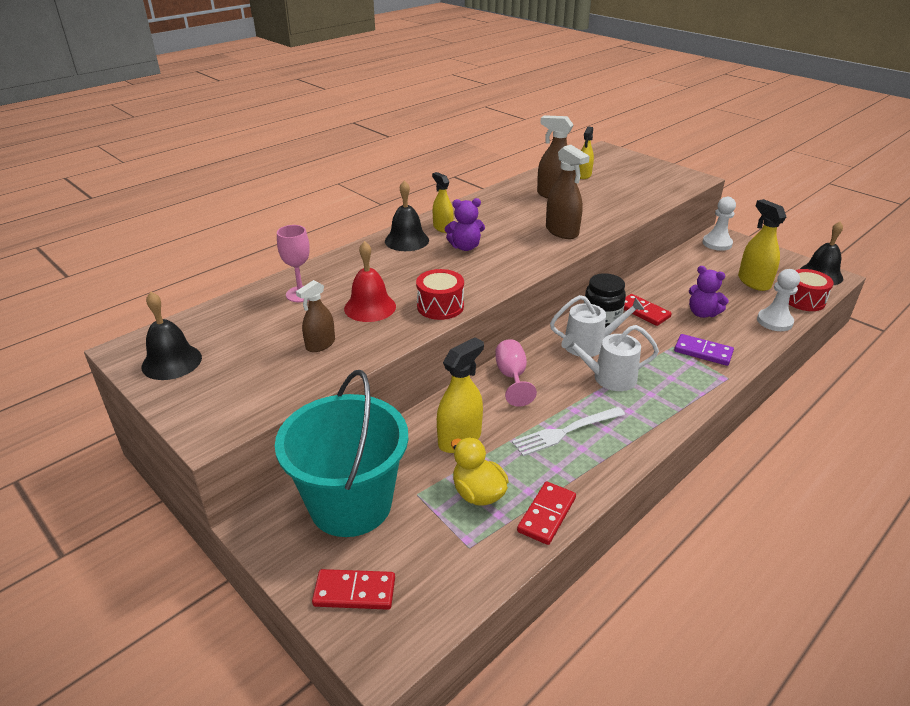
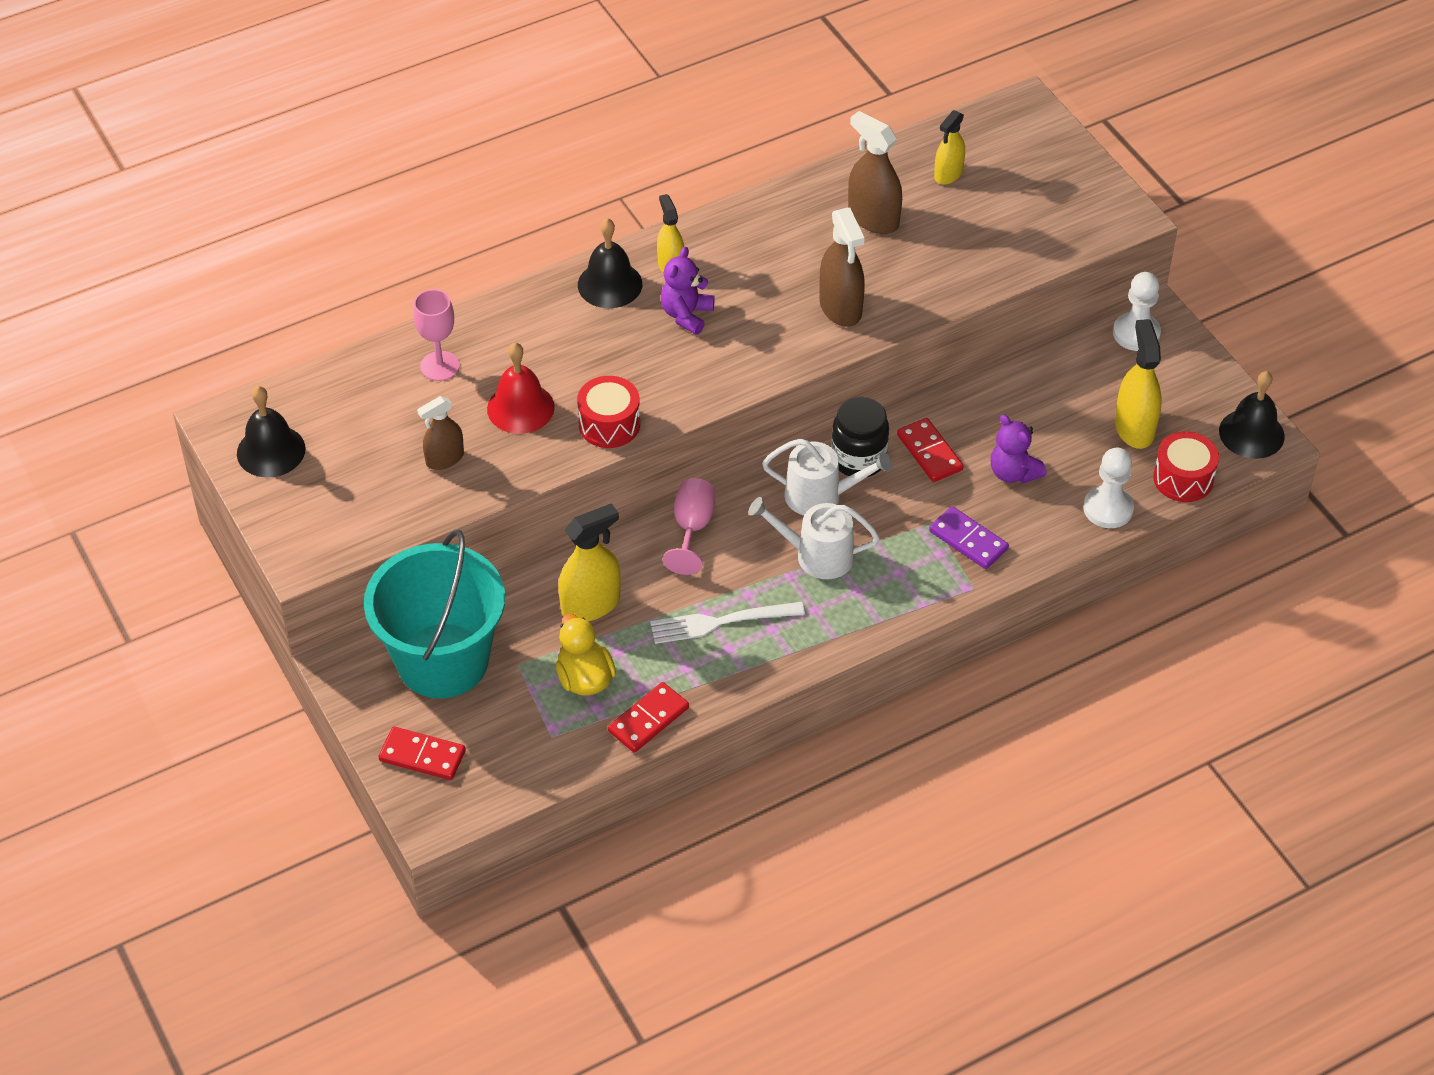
camera: 15 degrees right, 15 degrees up
(465, 247) = (686, 315): purple teddy bear -> purple teddy bear turned 105 degrees clockwise

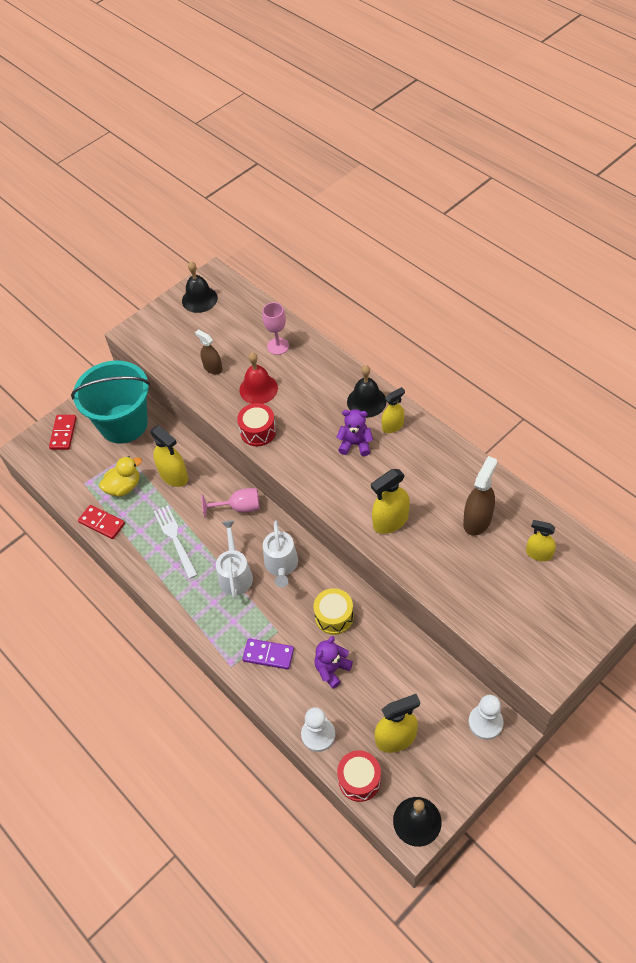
camera: 80 degrees right, 5 degrees up
(840, 307) = (390, 521): brown spray bottle -> yellow spray bottle
(858, 459) = (316, 578): black jar -> none
(929, 452) = (334, 616): red domino -> yellow drum
(968, 540) = (268, 655): purple domino -> purple domino turned 75 degrees clockwise

